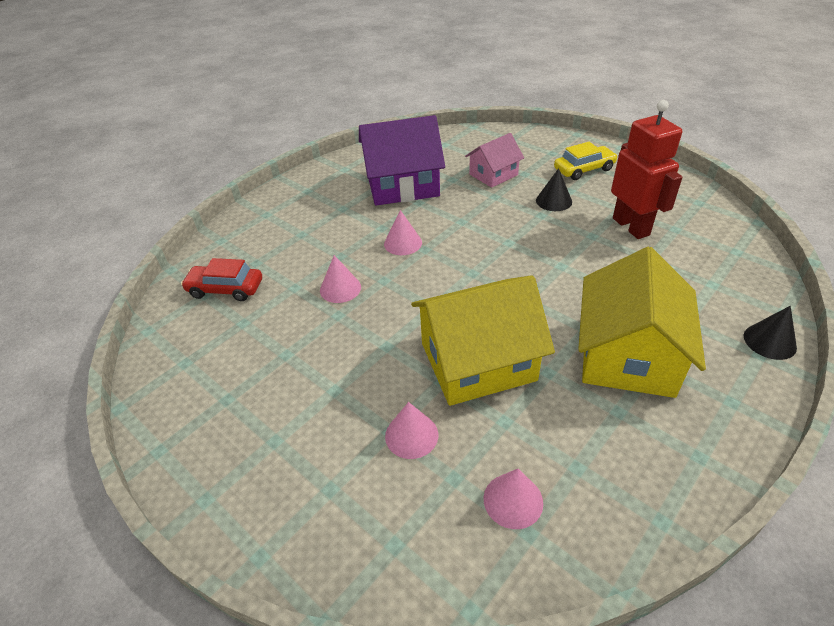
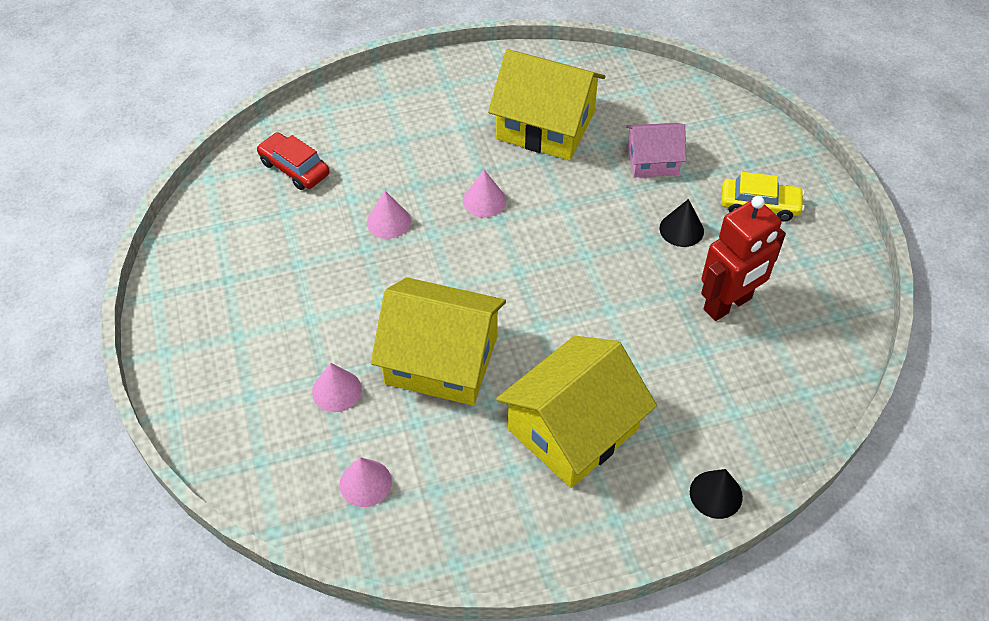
camera: 30 degrees right, 10 degrees up
(402, 185) = (545, 126): purple house -> yellow house
(631, 226) = (728, 304): red robot -> red robot turned 45 degrees clockwise

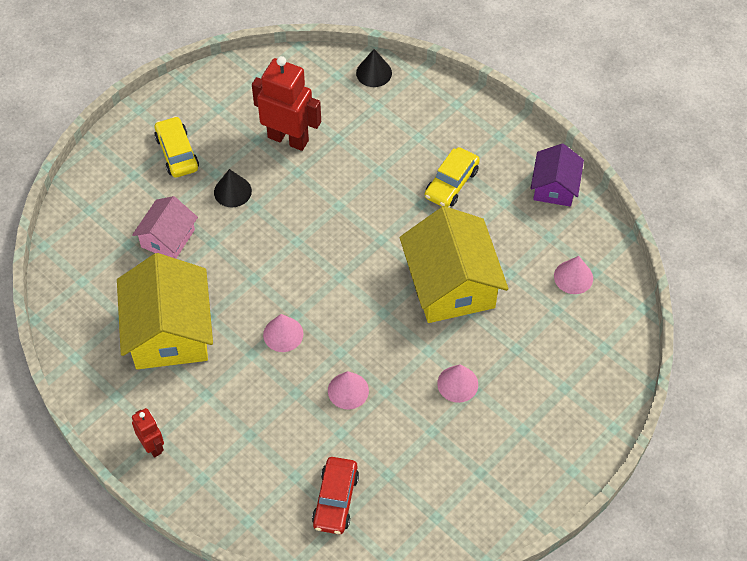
camera: 120 degrees left, 5 degrees up
(336, 390) = (521, 334): pink cone -> pink cone (457, 384)
(441, 78) = (152, 446): none -> red robot
(499, 538) = (554, 187): none -> purple house
(573, 429) = (451, 183): yellow house -> yellow car
(652, 161) = (168, 238): pink house -> pink house turned 60 degrees clockwise
(716, 494) = (444, 93): black cone -> black cone (374, 73)

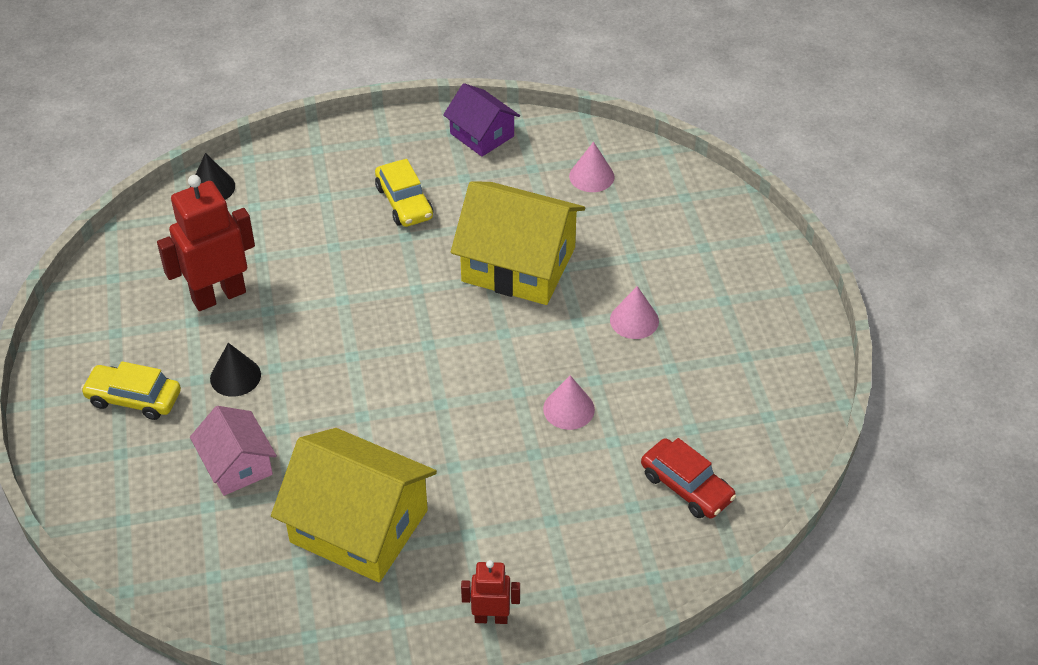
camera: 55 degrees left, 10 degrees down
(283, 334) = (454, 427): pink cone -> none

